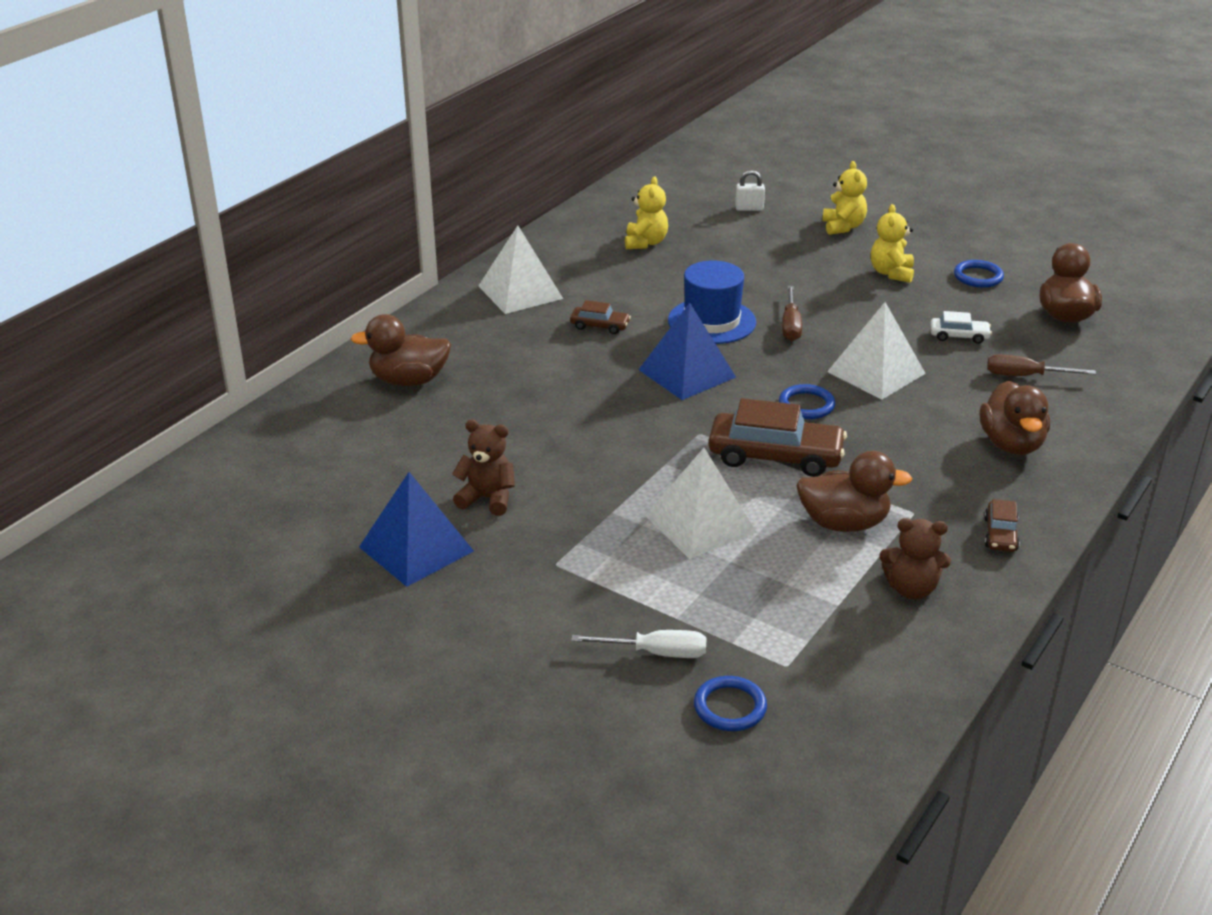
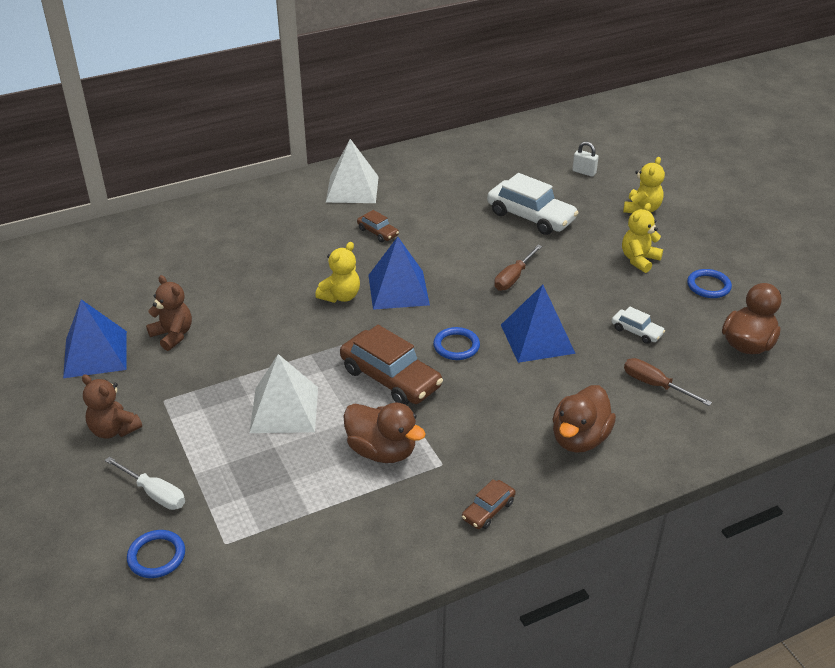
camera: 30 degrees right, 5 degrees up
(409, 380) = (215, 231): brown duck -> none
(645, 243) = (478, 177): yellow teddy bear -> yellow teddy bear (340, 296)
(711, 321) = (459, 255): blue hat -> none
(743, 265) = (530, 217): none -> white car
(876, 372) = (537, 338): white pyramid -> blue pyramid
(911, 589) = (374, 524): brown teddy bear -> brown teddy bear (114, 430)

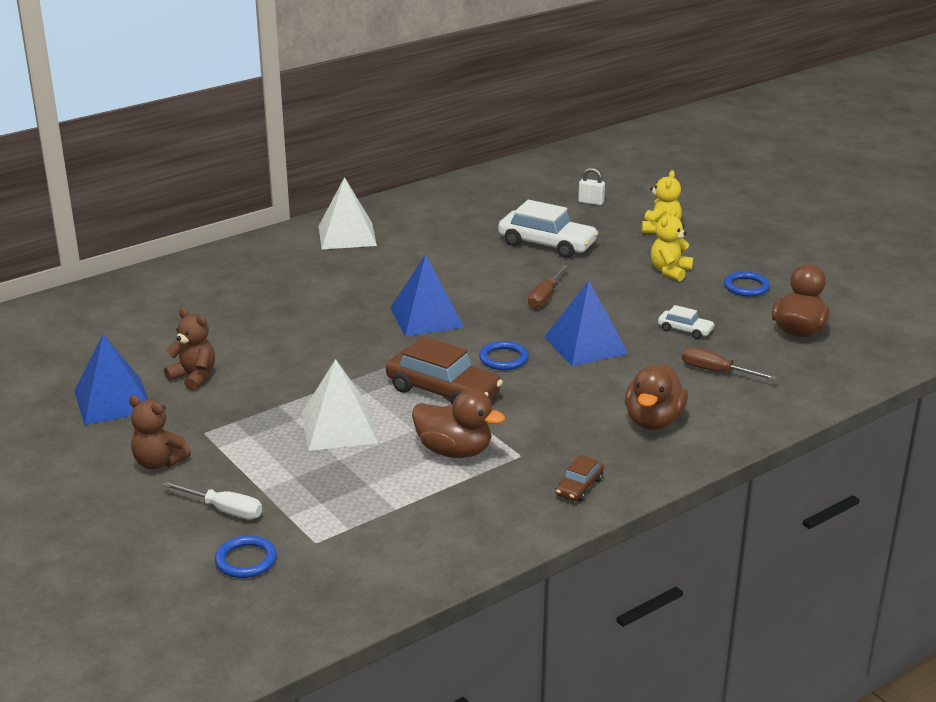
camera: 10 degrees left, 10 degrees down
(340, 296) = (366, 328): yellow teddy bear -> none
(377, 232) = (387, 270): brown car -> none

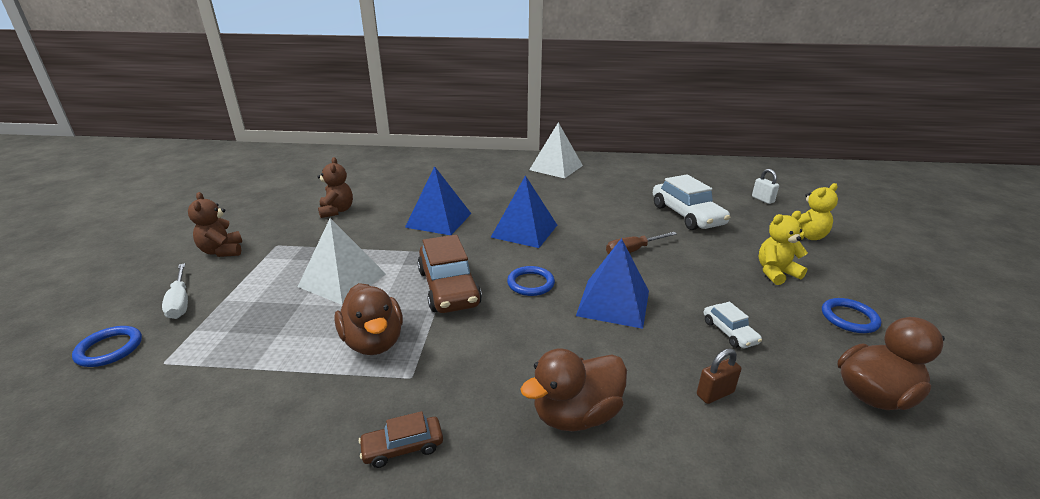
camera: 40 degrees right, 0 degrees up
(113, 401) = (279, 206): blue pyramid -> blue pyramid (439, 220)
(716, 371) = (715, 393): brown screwdriver -> brown padlock

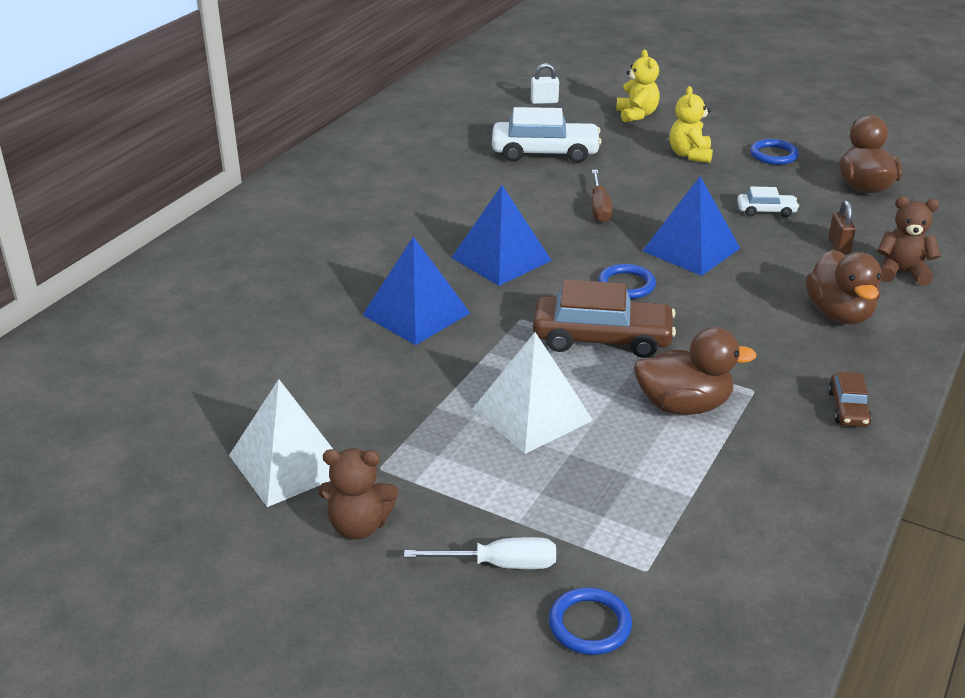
camera: 65 degrees left, 5 degrees up
(337, 211) = (301, 399): brown teddy bear -> brown teddy bear (902, 272)
(556, 167) = (325, 187): white pyramid -> white pyramid (289, 463)

